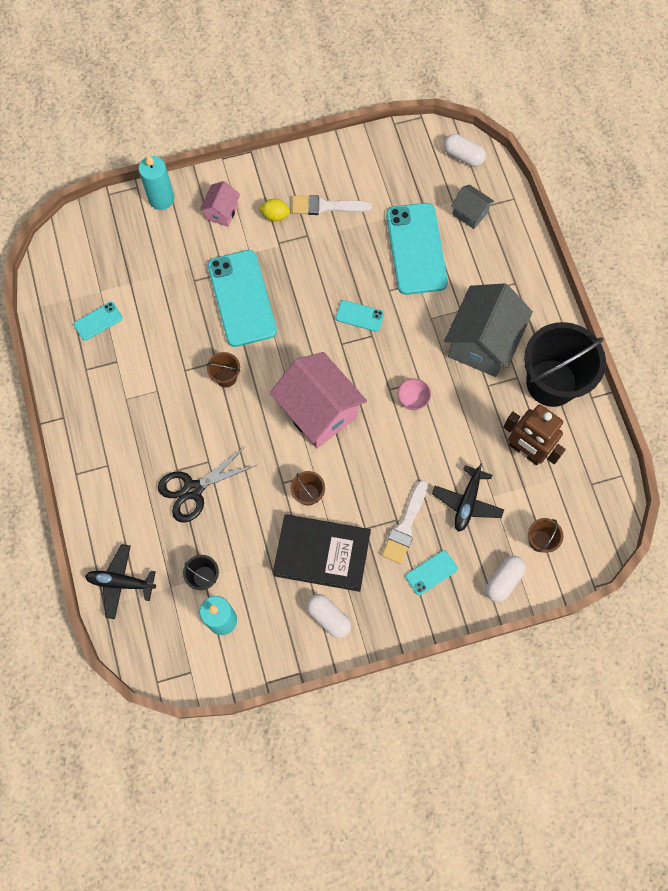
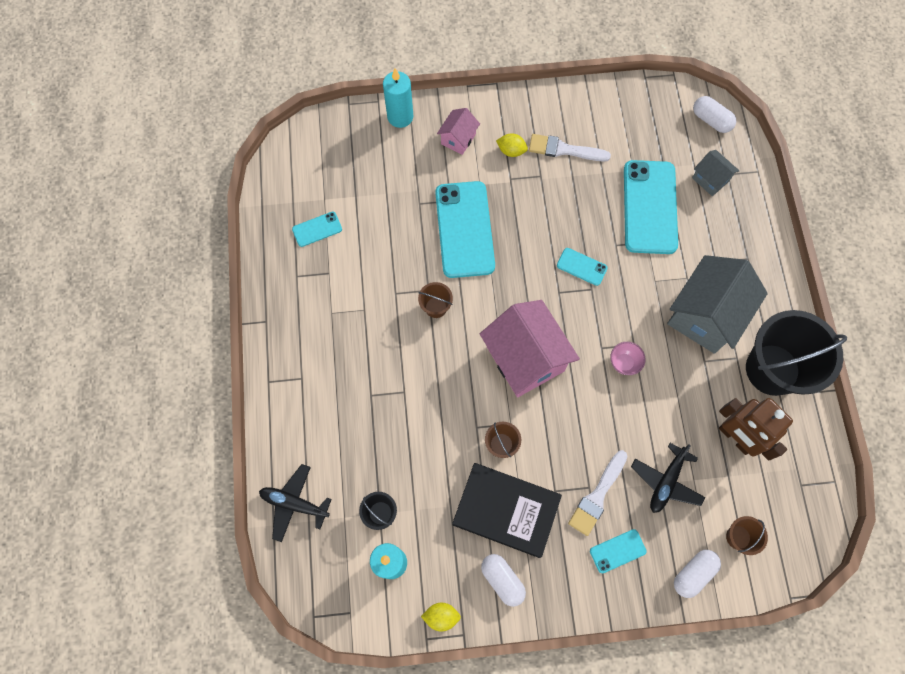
camera: 10 degrees right, 0 degrees up
(193, 490) = (384, 419): black scissors -> none
(276, 660) = (441, 616): none -> yellow lemon

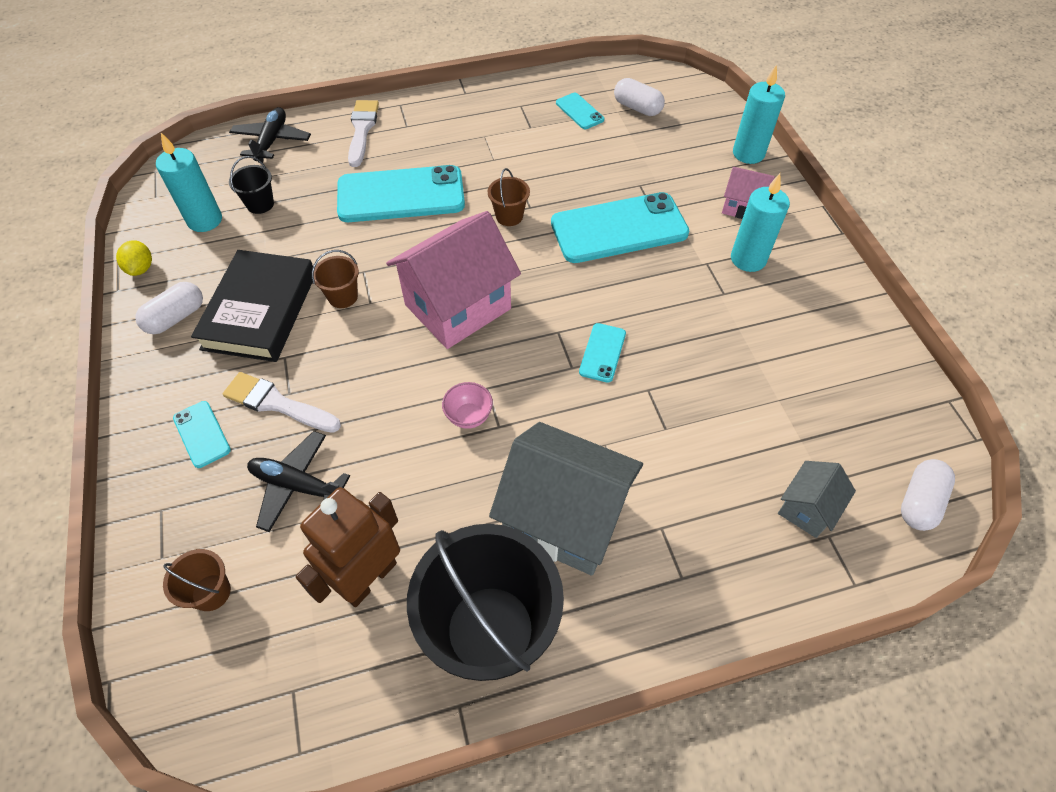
camera: 80 degrees right, 15 degrees down
(511, 151) = (748, 259): yellow lemon -> turquoise candle
(564, 149) = (775, 314): white brush -> white brush (362, 130)
(649, 207) = (724, 426): turquoise phone -> turquoise phone (401, 195)
(693, 573) = (162, 532): white capsule -> white capsule (637, 108)

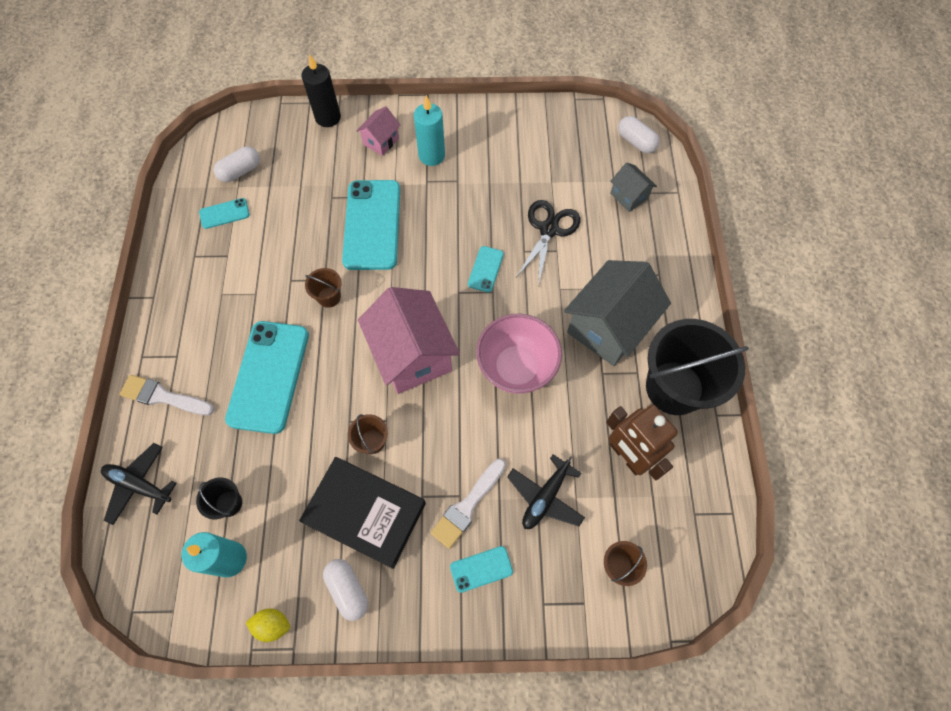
camera: 75 degrees left, 10 degrees up
(469, 416) = (516, 368): pink bowl -> pink bowl, size x2.21
(602, 353) = (486, 269): turquoise phone -> turquoise phone turned 75 degrees clockwise
(696, 412) = (549, 229): none -> black scissors
(748, 154) = (328, 117): turquoise candle -> black candle

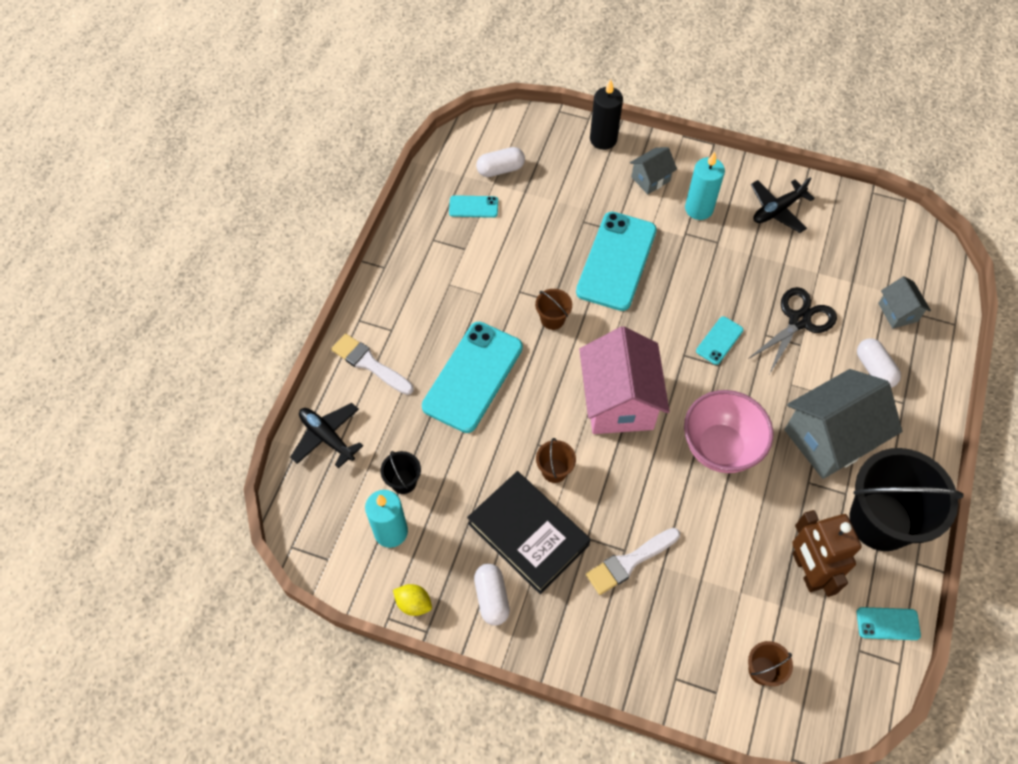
camera: 20 degrees right, 5 degrees down
(381, 141) = (650, 179): pink house -> grey house
(481, 569) = (624, 625): turquoise phone -> turquoise phone (888, 624)
(545, 497) = (709, 580): black plane -> black plane (777, 210)
(636, 142) = (925, 257): white capsule -> white capsule (874, 369)

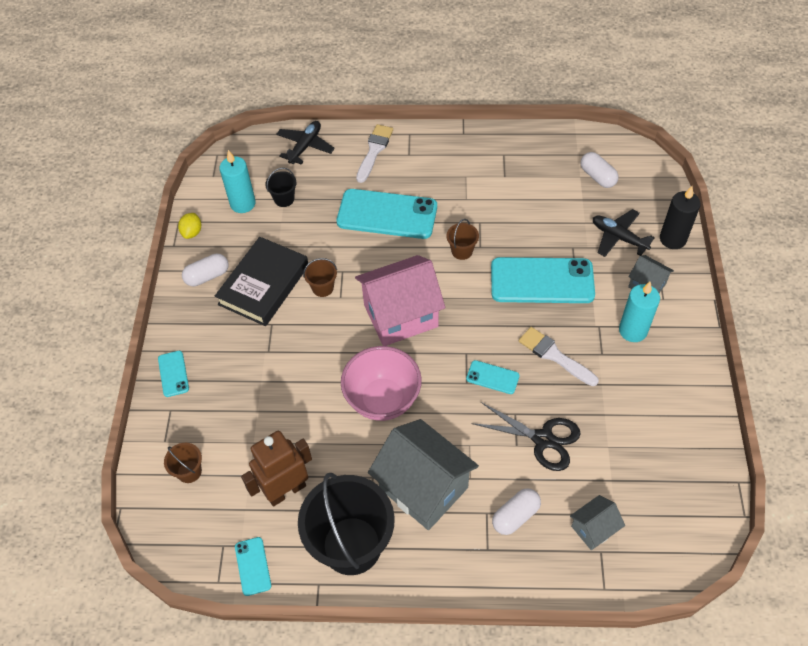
camera: 75 degrees right, 5 degrees down
(473, 207) = (549, 170): turquoise phone -> turquoise phone (173, 374)
(629, 562) = (259, 357): white brush -> white brush (554, 355)
(777, 210) = (666, 397): black plane -> black plane (618, 237)

